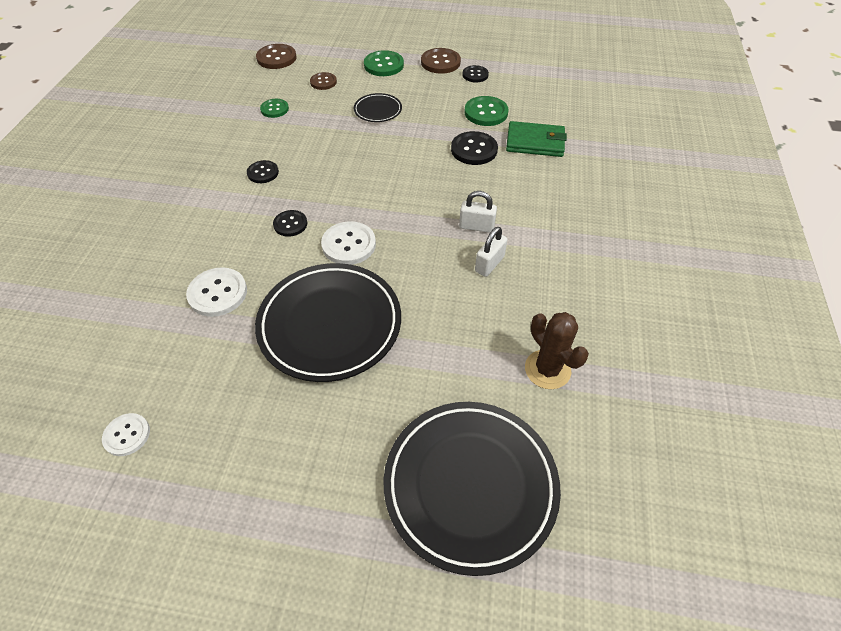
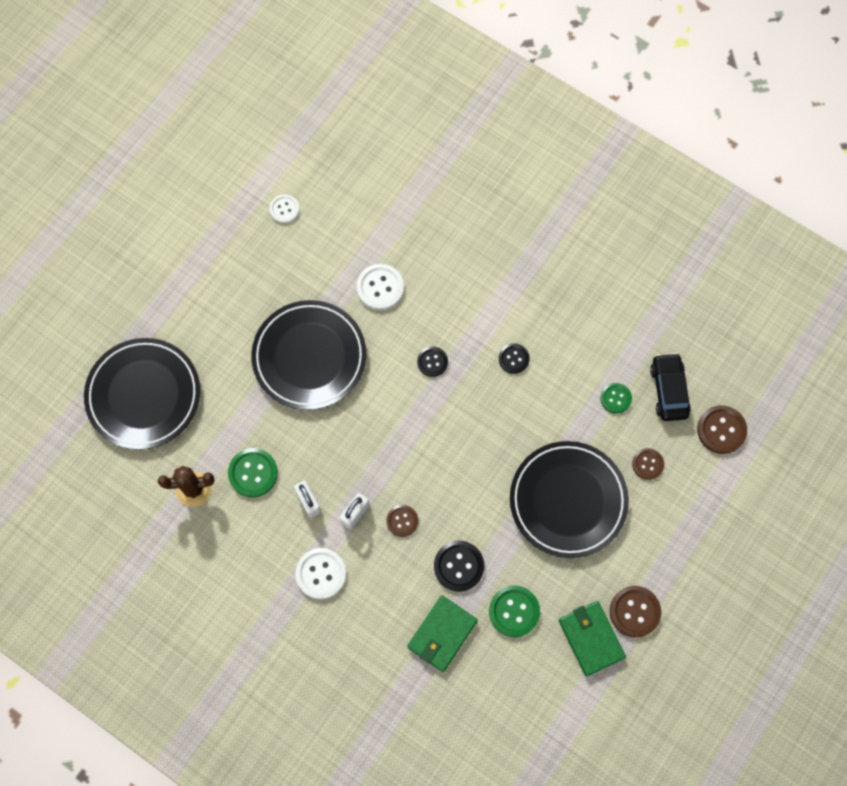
camera: 115 degrees right, 20 degrees up
(254, 87) = (668, 390): none -> black car
(349, 244) = (385, 400): white button -> white button (321, 574)
(378, 110) = (568, 500): black plate -> black plate, size x2.14
(383, 65) = (656, 543): green button -> green button (253, 473)
(460, 194) = (402, 521): none -> brown button
(475, 75) = (591, 638): black button -> green wallet

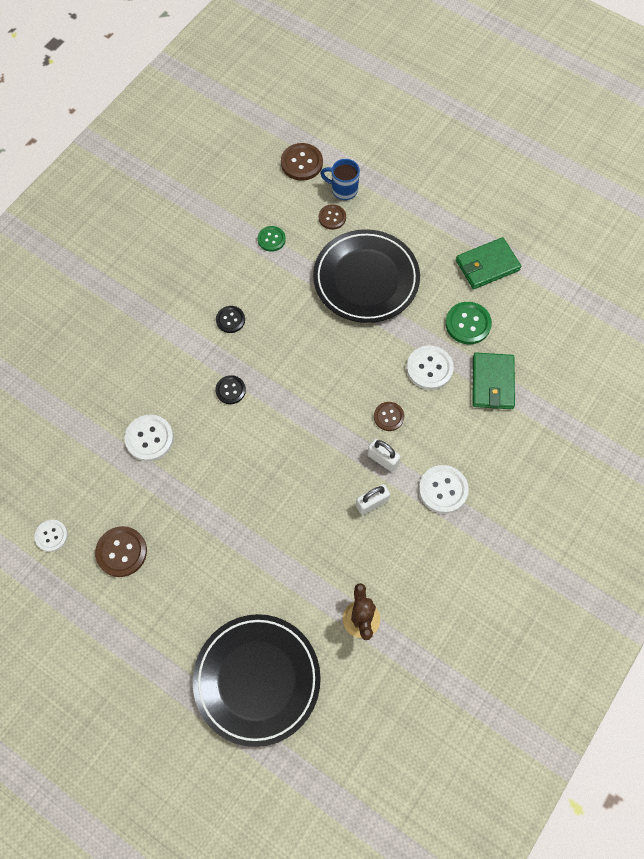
camera: 90 degrees left, 5 degrees down
(253, 473) = (343, 558): green button -> none
(309, 357) = (220, 506): black plate -> none
(442, 634) = (492, 382): green wallet -> green wallet turned 60 degrees clockwise
(459, 566) = (429, 368): black button -> white button
(634, 611) = (462, 232): brown button -> brown button (121, 552)
(668, 390) = (265, 199): black car -> none
(687, 476) = (343, 189): none -> blue mug

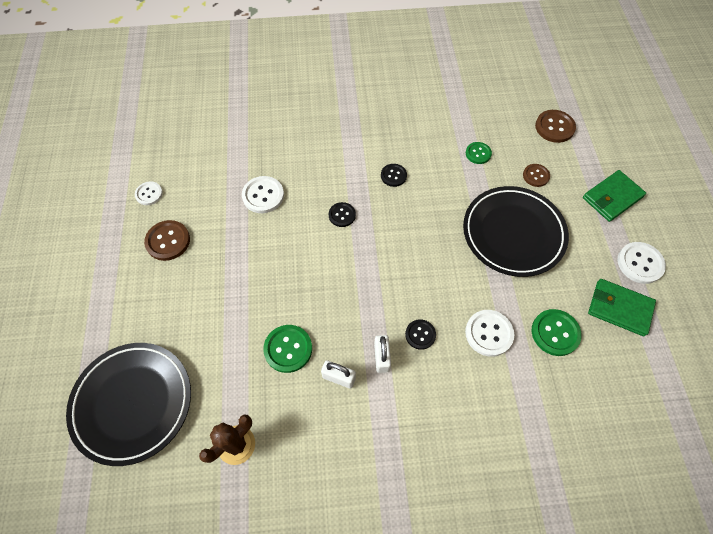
camera: 50 degrees right, 5 degrees down
(315, 523) = (288, 349): none -> green button
(343, 189) = (564, 166): blue mug -> none
(388, 417) = (420, 334): brown button -> black button
(443, 490) = (397, 425): white button -> white button (640, 263)
(492, 382) = (525, 392): green wallet -> green wallet (612, 197)

